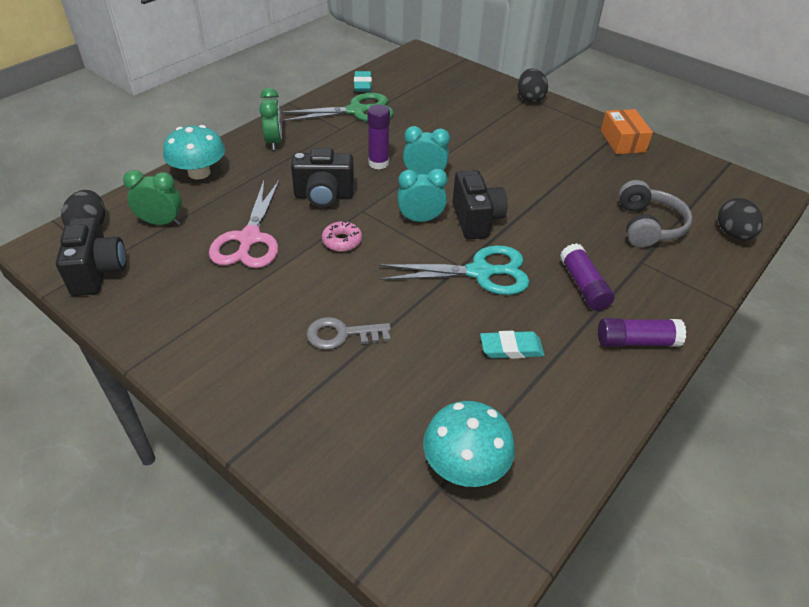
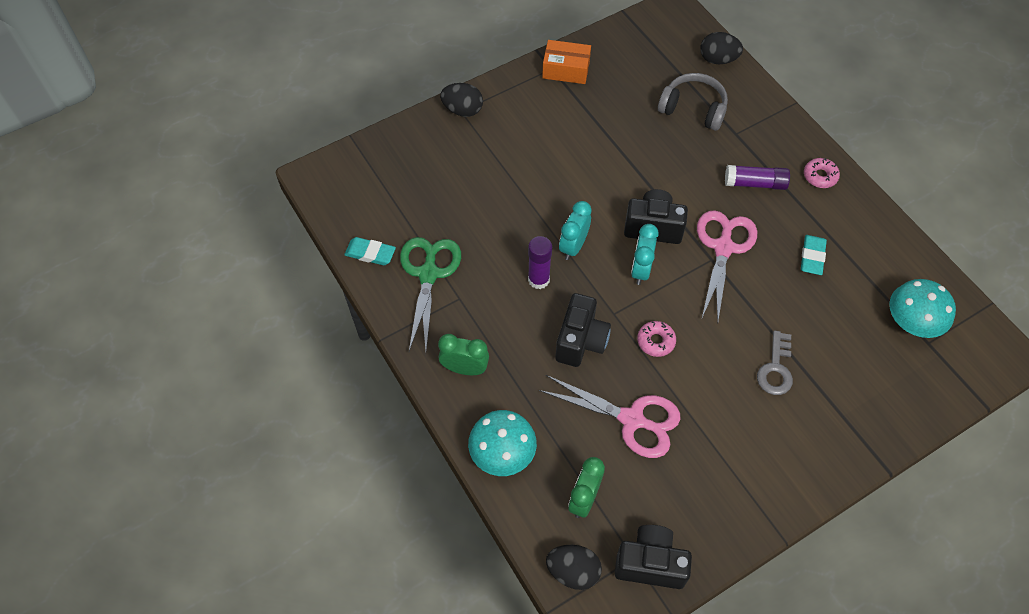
camera: 70 degrees left, 15 degrees up
(480, 272) = (723, 248): turquoise scissors -> pink scissors
(636, 341) = (820, 176): purple glue stick -> pink donut

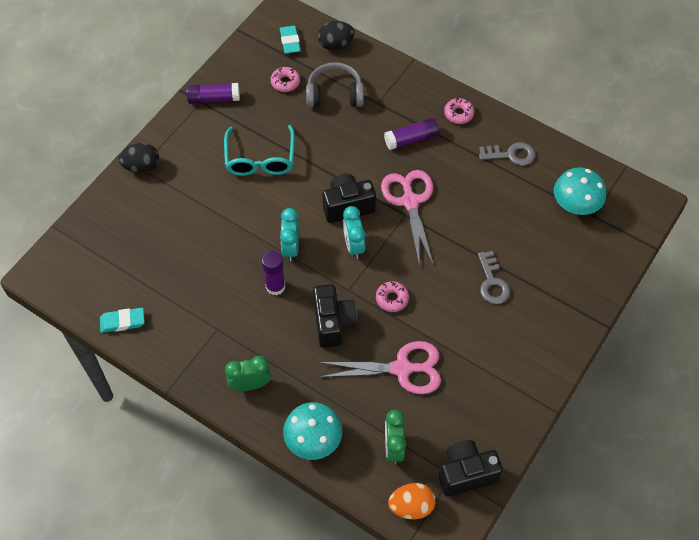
camera: 25 degrees left, 0 degrees up
(428, 274) = (181, 319): green scissors -> none
(566, 69) = (214, 98): orange box -> purple glue stick
(573, 571) = (411, 506): black egg -> orange egg
(584, 146) = (260, 159): none -> turquoise glasses
(647, 79) = (285, 82): none -> pink donut
(812, 257) = (481, 182): turquoise eraser -> turquoise eraser (290, 41)
(860, 240) = (511, 155): none -> grey key

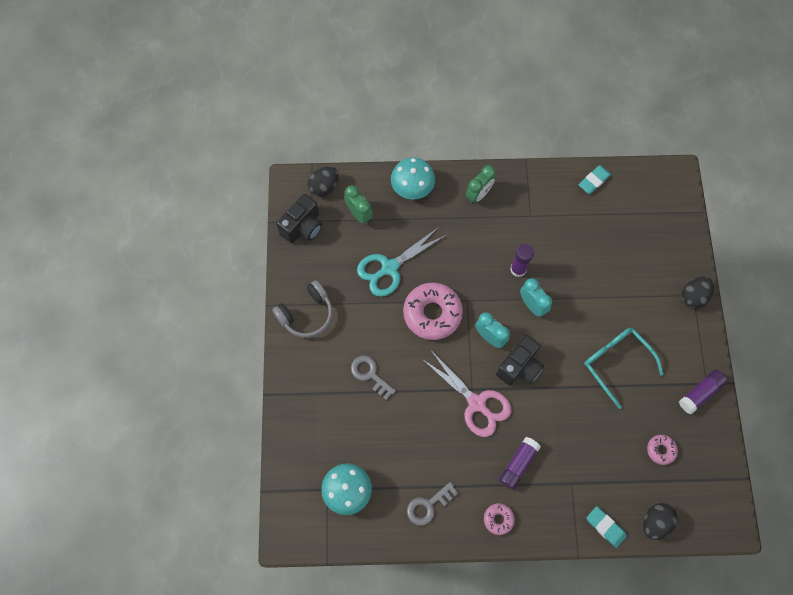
camera: 145 degrees right, 10 degrees up
(290, 41) = (694, 497): turquoise eraser -> turquoise eraser (605, 527)
(333, 323) = (459, 269): black camera -> none
(334, 94) = (612, 466): grey headphones -> grey headphones (306, 314)
(392, 299) = (432, 313): pink donut -> pink donut, size x2.08
(402, 369) = (389, 268): pink scissors -> turquoise scissors
(411, 506) = (324, 187): orange egg -> black egg

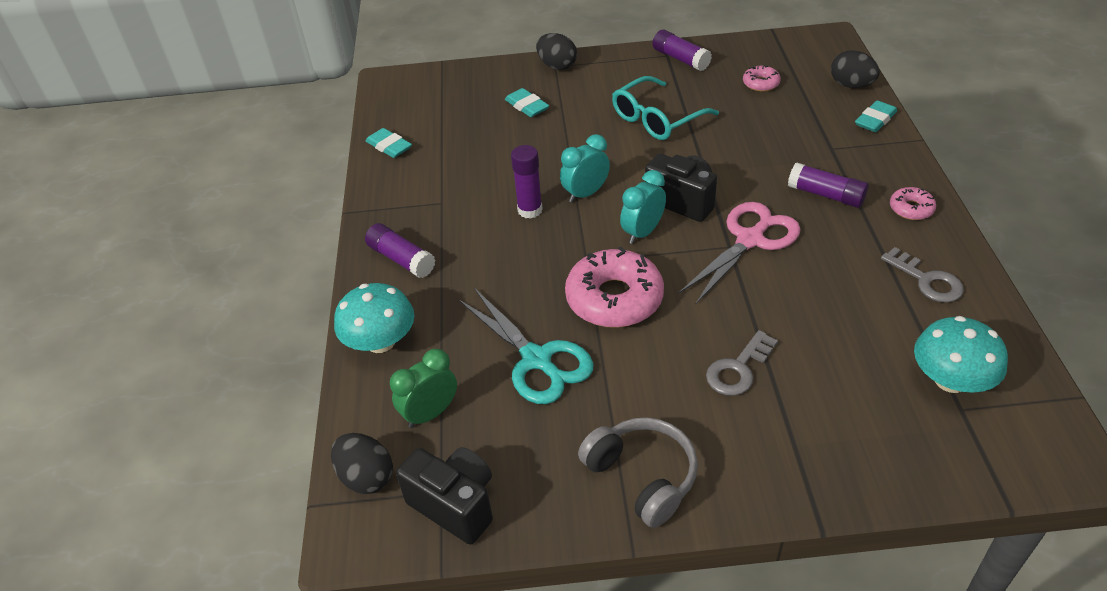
camera: 90 degrees left, 25 degrees down
(478, 194) = (401, 259): green clock -> purple glue stick
(638, 272) = (527, 106): none -> turquoise eraser

